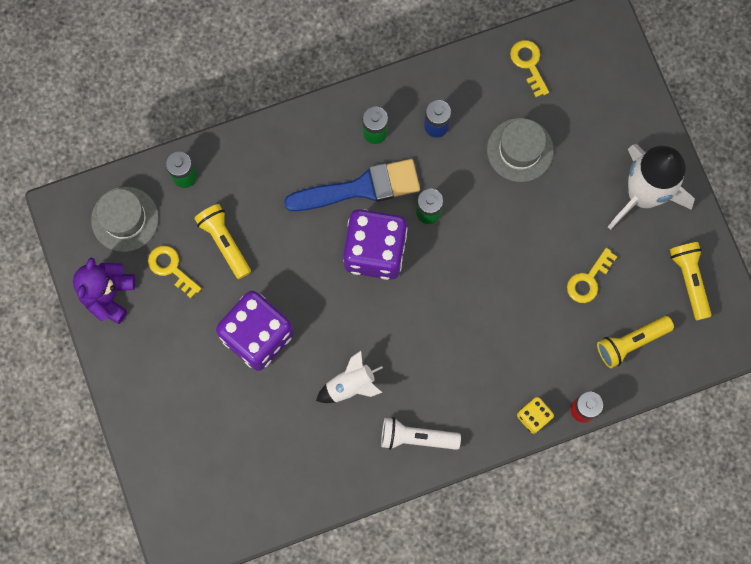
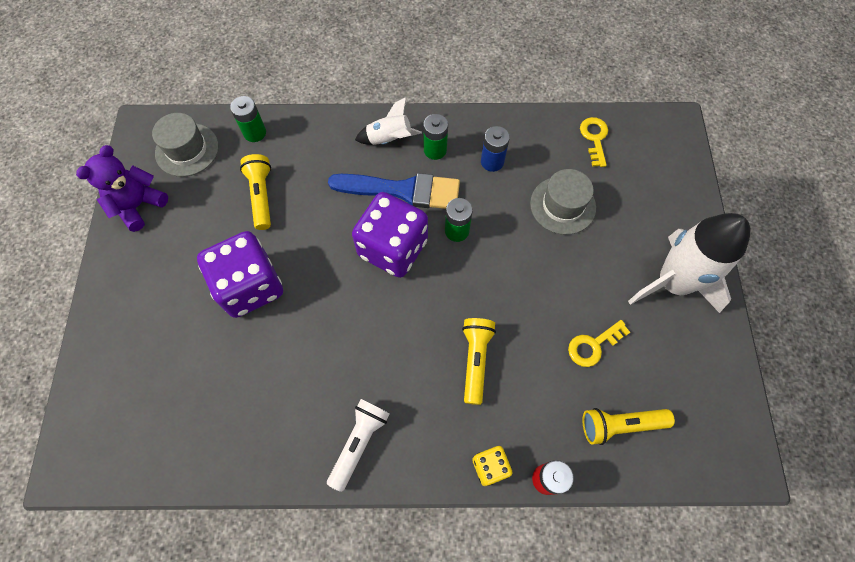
camera: 20 degrees right, 10 degrees down
(171, 268) = (204, 201): yellow key -> none
(351, 385) = (316, 364): white rocket -> white rocket (389, 139)
(416, 437) = (359, 443): white flashlight -> white flashlight turned 90 degrees clockwise
(689, 280) = (700, 382): yellow flashlight -> yellow flashlight (475, 360)

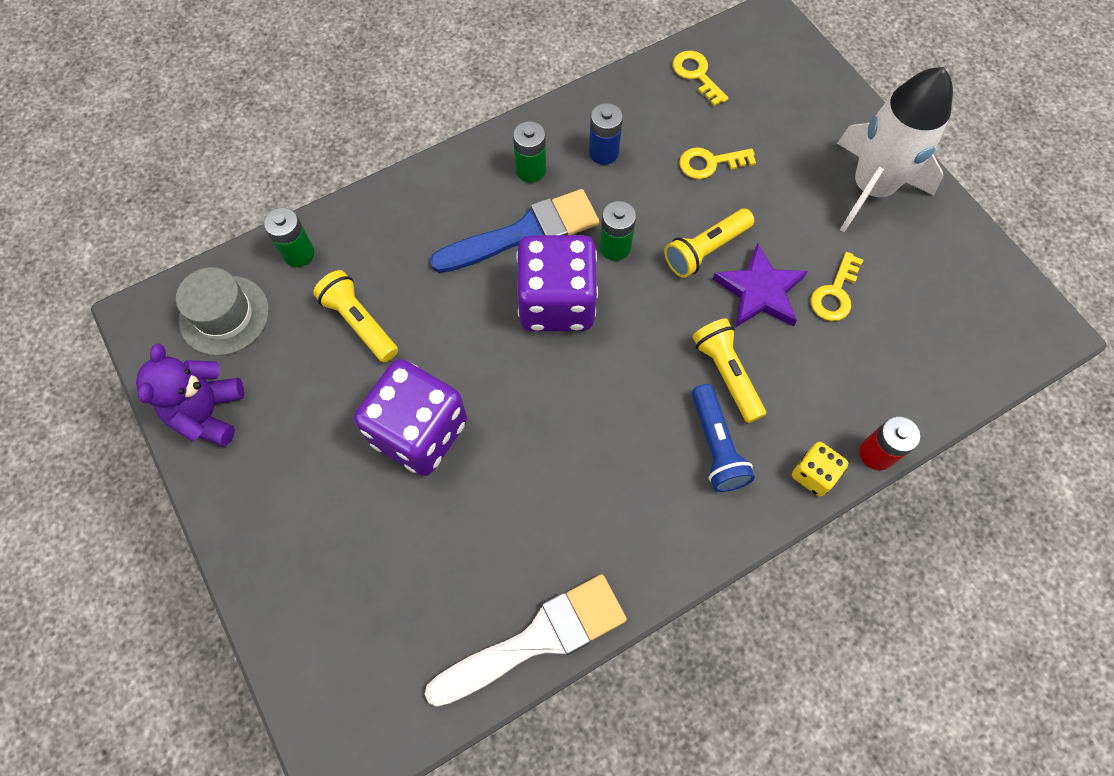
camera: 30 degrees left, 0 degrees up
(232, 466) = (537, 639): none -> white brush
(359, 443) = (662, 530): white flashlight -> none
(389, 139) = (469, 183): white rocket -> none
(434, 406) = (716, 445): none -> blue flashlight
(538, 314) = (759, 291): none -> purple star
(562, 205) = (710, 163): grey hat -> yellow key
(620, 425) = (912, 358): yellow flashlight -> yellow flashlight (706, 250)

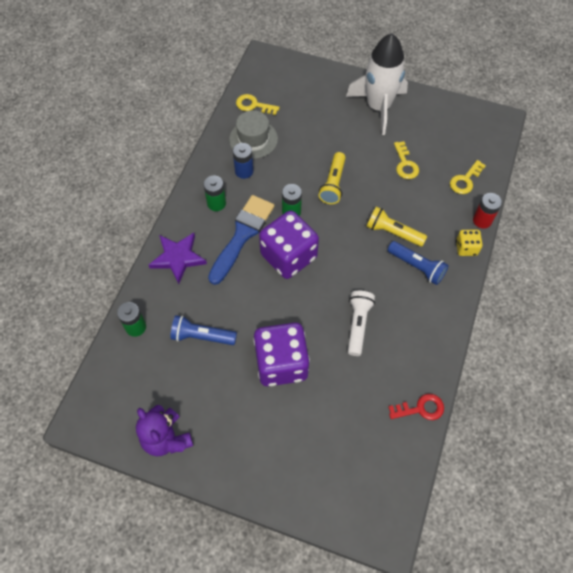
camera: 40 degrees left, 5 degrees down
(224, 315) = (126, 386): grey hat -> grey hat (253, 139)
(360, 323) = (202, 336): yellow flashlight -> blue flashlight
(537, 639) = (421, 408): white brush -> red key
(560, 460) = (358, 325): none -> white flashlight
(710, 163) = (298, 143): yellow key -> yellow key (465, 180)
(759, 291) = (373, 186): purple star -> purple star (178, 258)

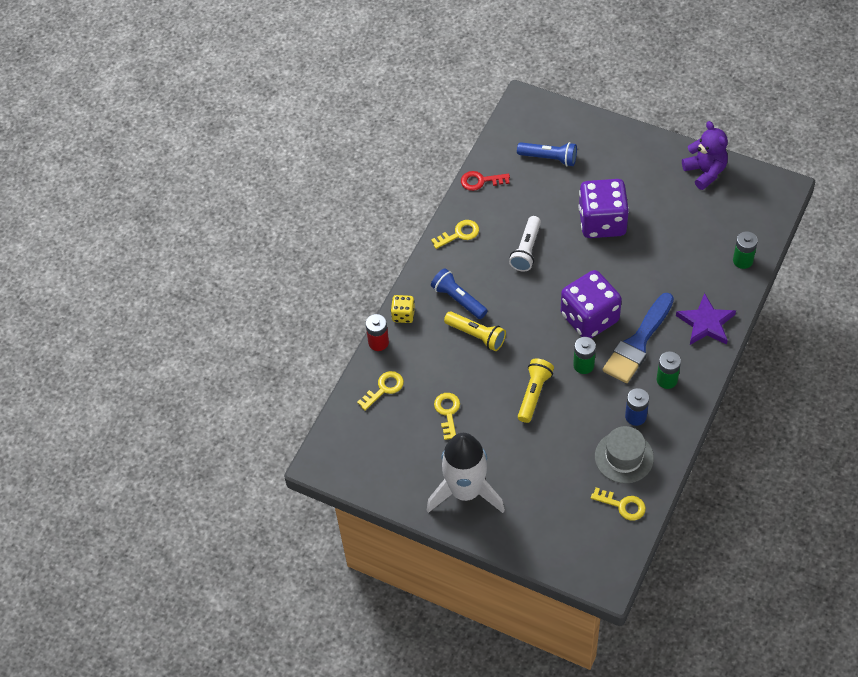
camera: 170 degrees left, 5 degrees down
(202, 336) = (677, 249): blue flashlight -> blue flashlight (549, 158)
(431, 339) = (459, 234): none -> yellow key

